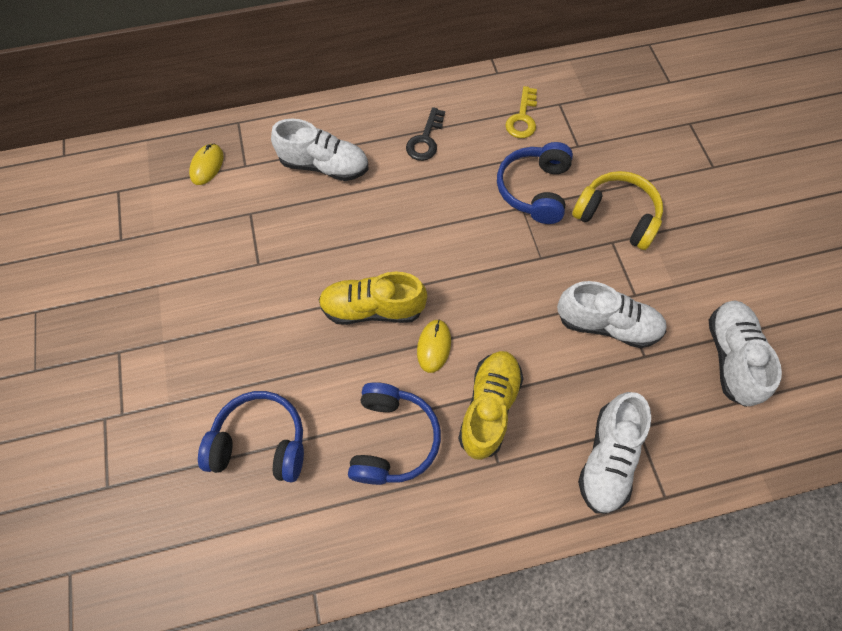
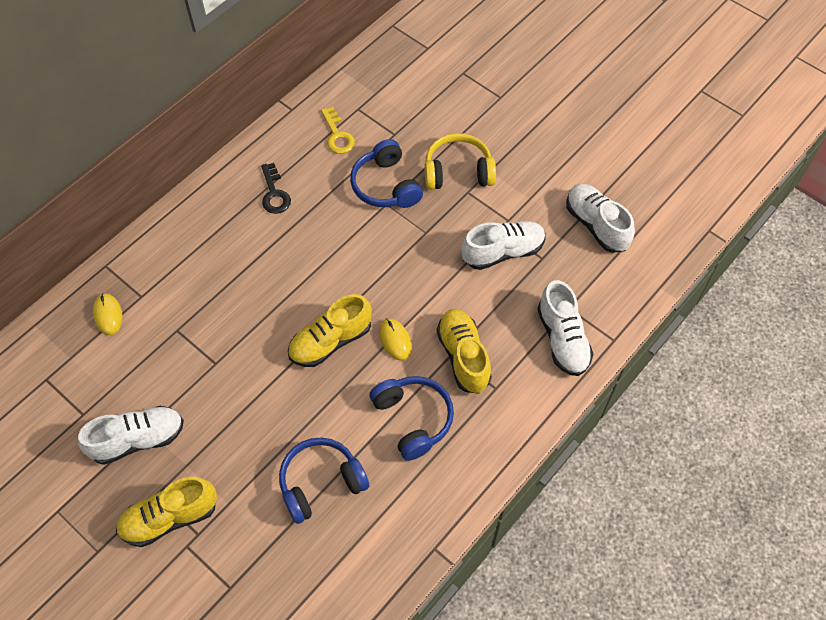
camera: 35 degrees left, 5 degrees down
(112, 382) = (170, 518): none -> yellow shoe
(324, 166) = (208, 259): white shoe -> white shoe (138, 440)

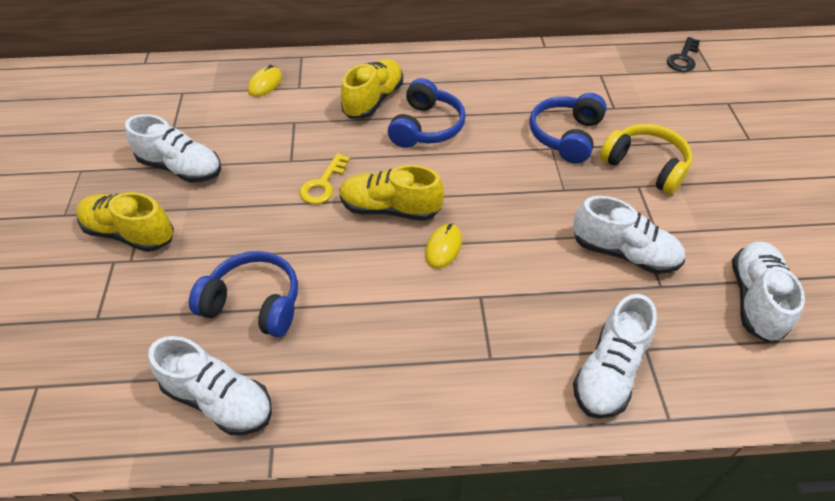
camera: 45 degrees right, 10 degrees down
(274, 193) = (468, 87): black key -> black key (683, 58)
(337, 135) = (563, 81): yellow key -> yellow key (323, 184)
(374, 555) = (219, 400): none -> white shoe
(413, 419) = (385, 320): blue headphones -> blue headphones (426, 127)
(463, 356) = (489, 307): yellow shoe -> yellow shoe (373, 100)

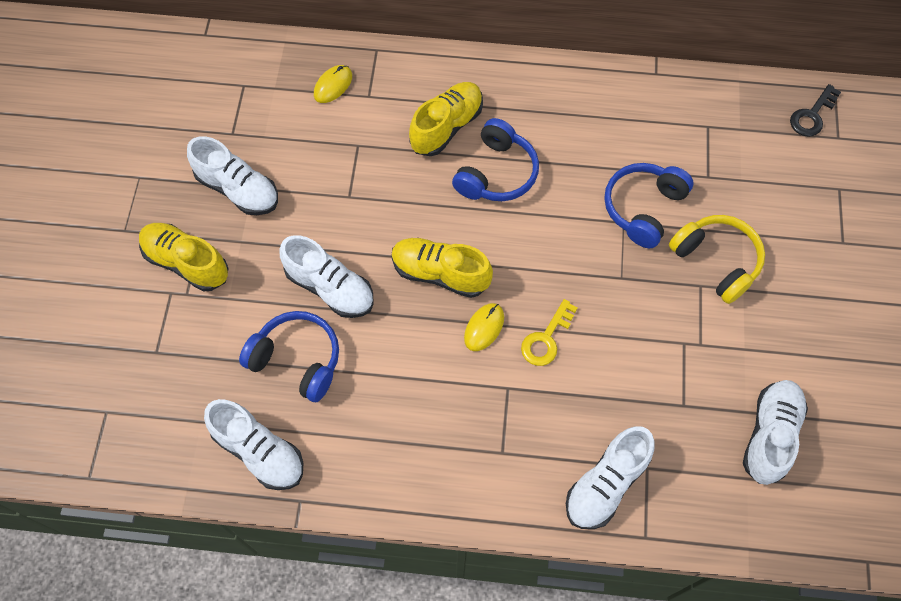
camera: 10 degrees right, 15 degrees up
(323, 184) = (378, 232): yellow key -> yellow key (546, 338)
(624, 253) = (659, 363): white shoe -> white shoe (330, 288)

